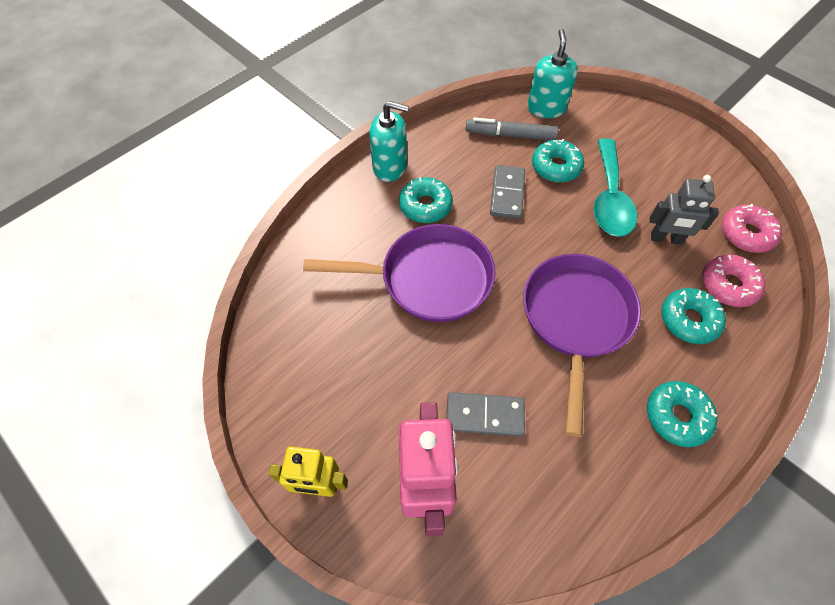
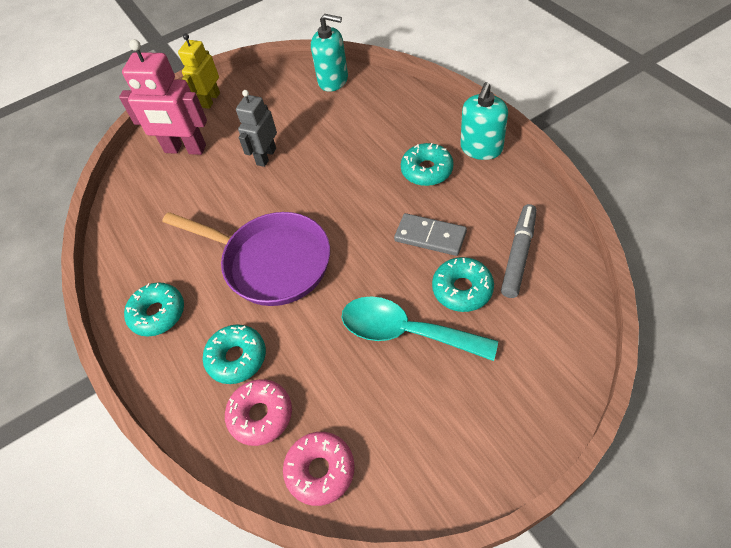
camera: 110 degrees right, 5 degrees down
(429, 279) = (344, 165): purple pan -> none
(484, 415) = (216, 186): grey domino -> none
(546, 108) = (566, 302): turquoise soap dispenser -> turquoise soap dispenser (333, 80)
(666, 239) = (336, 372): grey robot -> grey robot (266, 156)

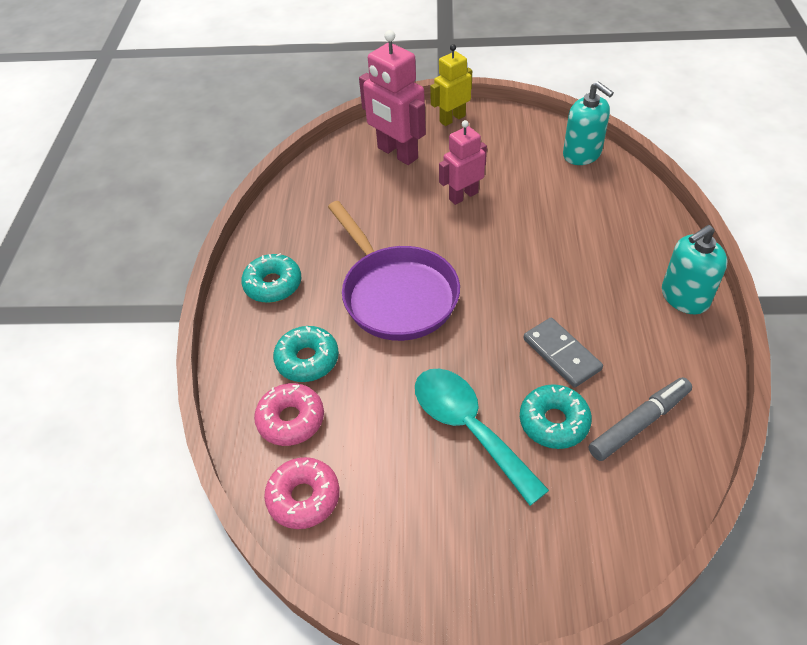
camera: 30 degrees right, 5 degrees down
(266, 156) = (463, 196): grey robot -> pink robot
(427, 170) = (608, 289): turquoise donut -> none

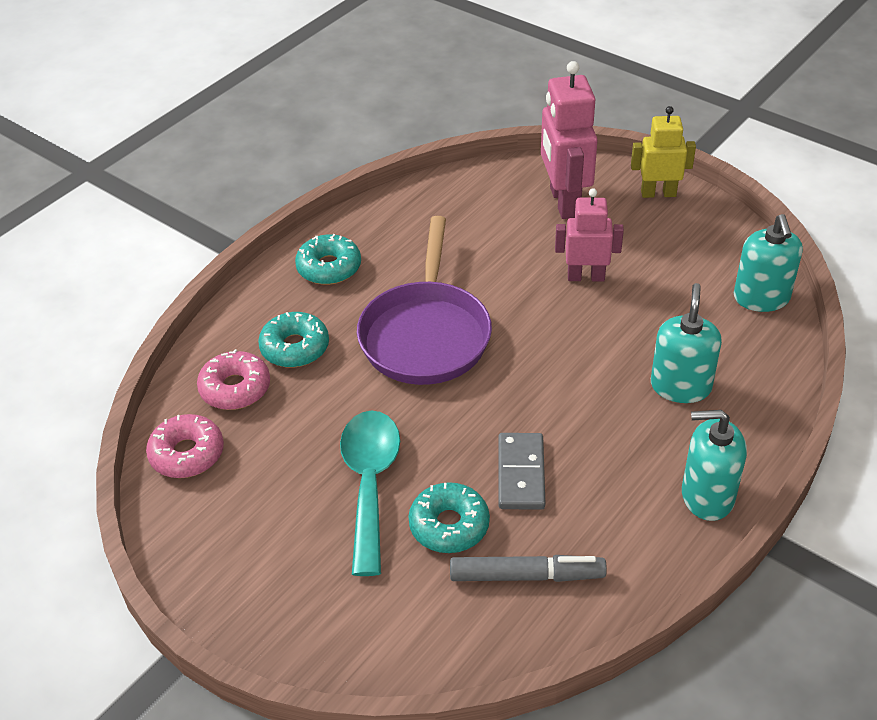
camera: 35 degrees right, 5 degrees down
(595, 236) = (680, 386): none -> turquoise soap dispenser

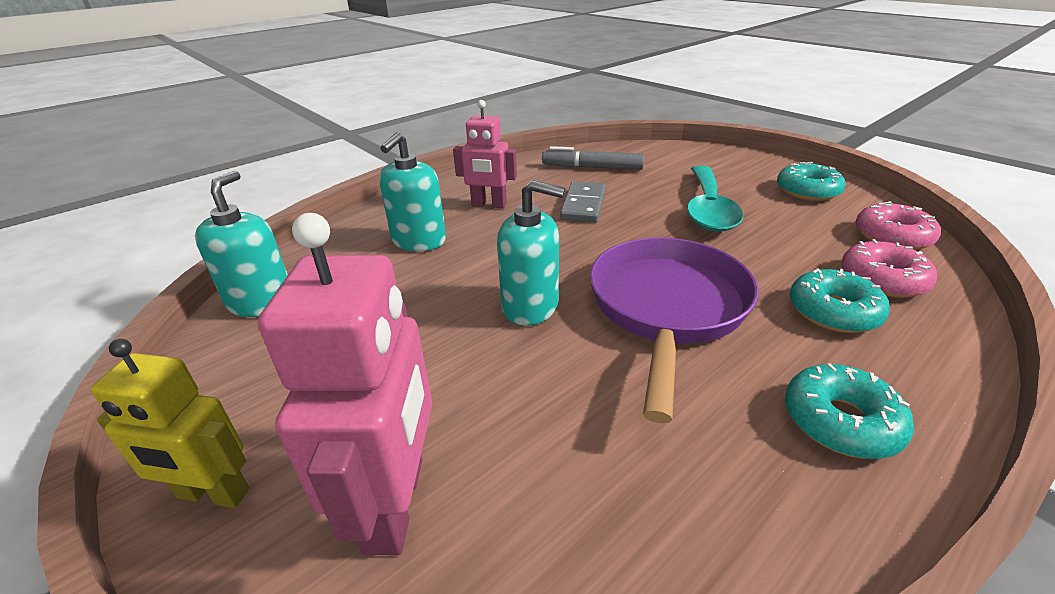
camera: 170 degrees left, 10 degrees down
(449, 525) = (643, 187): turquoise donut -> turquoise donut (807, 191)
(586, 277) = (442, 352): pink robot -> pink robot (489, 205)
(707, 496) = (452, 187): turquoise soap dispenser -> turquoise soap dispenser (530, 306)

